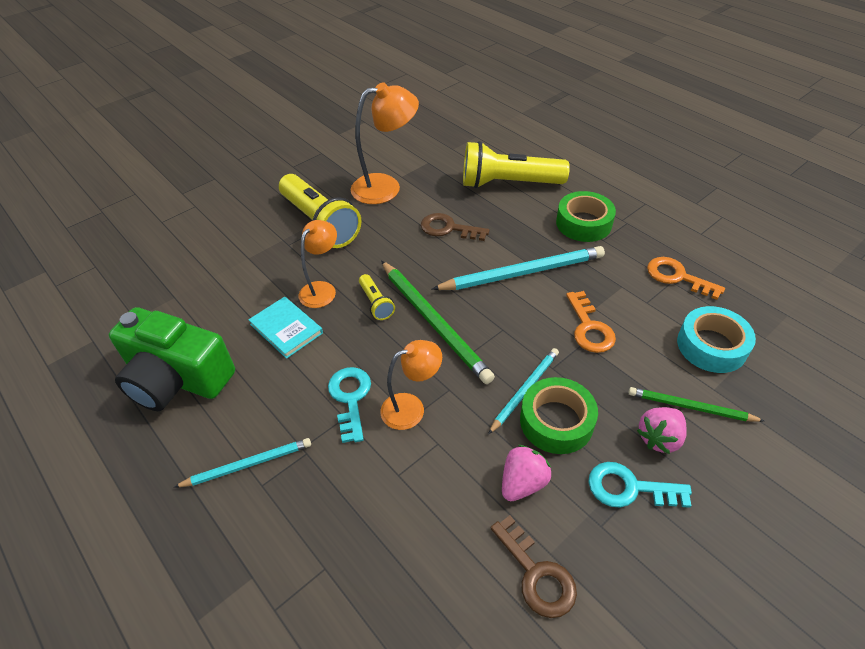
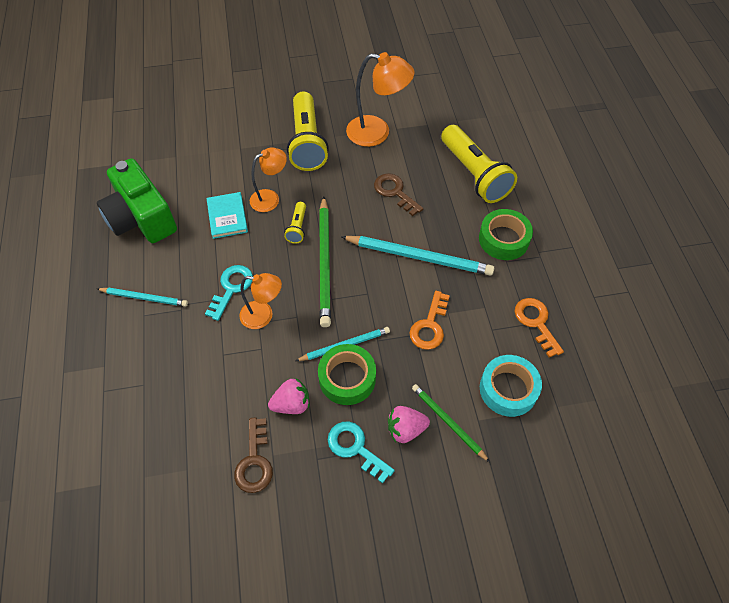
camera: 30 degrees right, 10 degrees up
(508, 183) = (474, 174): yellow flashlight -> yellow flashlight turned 150 degrees counterclockwise

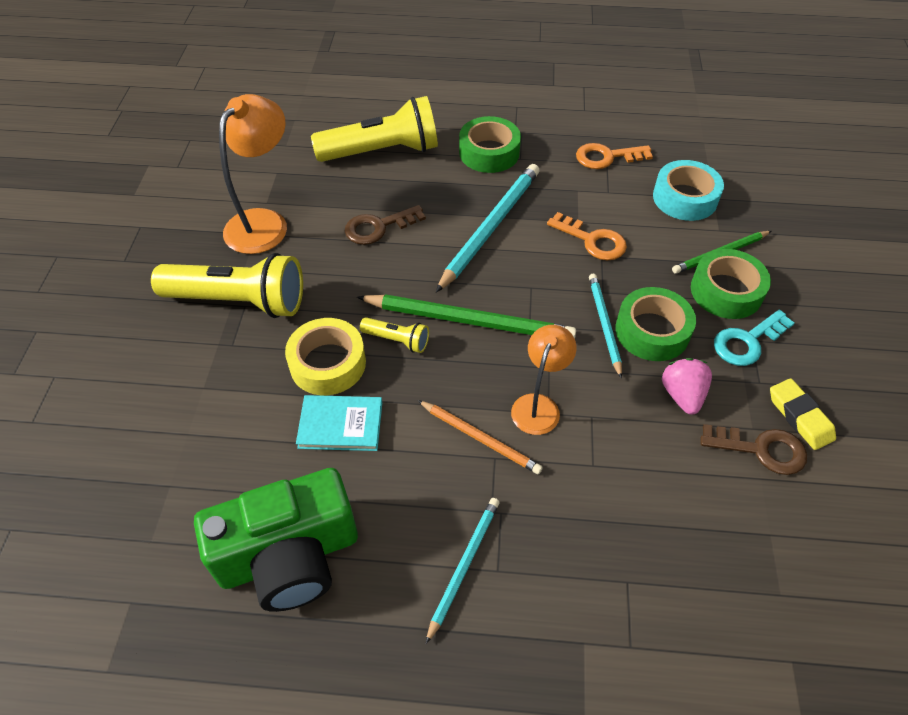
camera: 75 degrees left, 5 degrees down
(231, 288) = (480, 438): turquoise key -> orange pencil
(270, 198) = (328, 363): orange lamp -> yellow tape
(290, 489) = (799, 417): none -> yellow eraser
(405, 429) = (726, 291): pink strawberry -> green tape

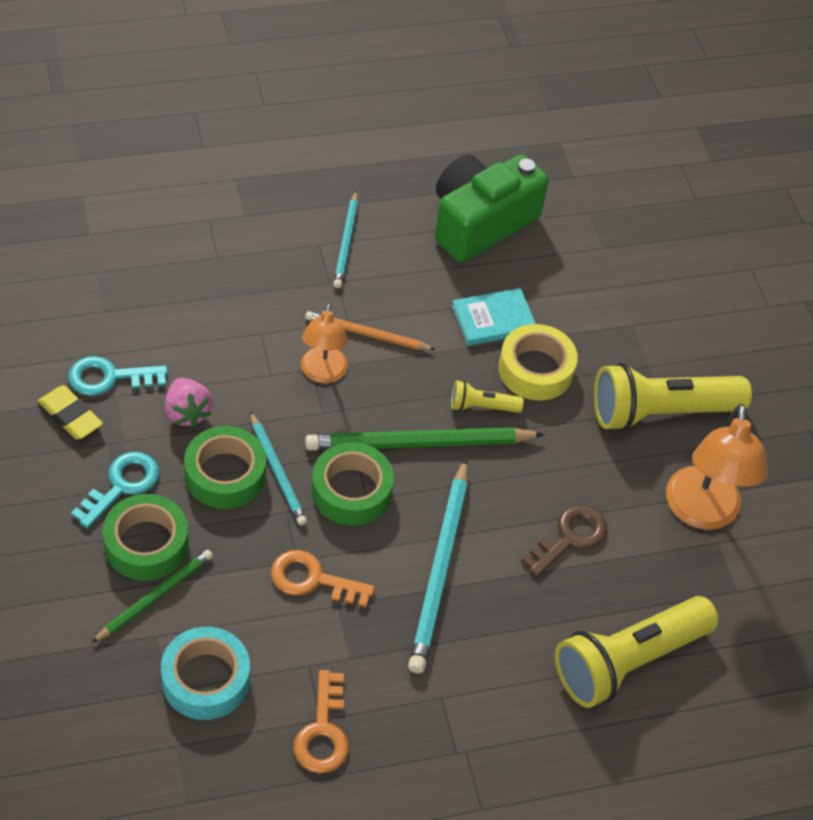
camera: 155 degrees right, 0 degrees up
(489, 152) = (487, 697): green tape -> green tape (351, 491)
(607, 157) = (323, 731): orange key -> orange key turned 120 degrees clockwise
(761, 449) = (109, 378): brown key -> turquoise key

